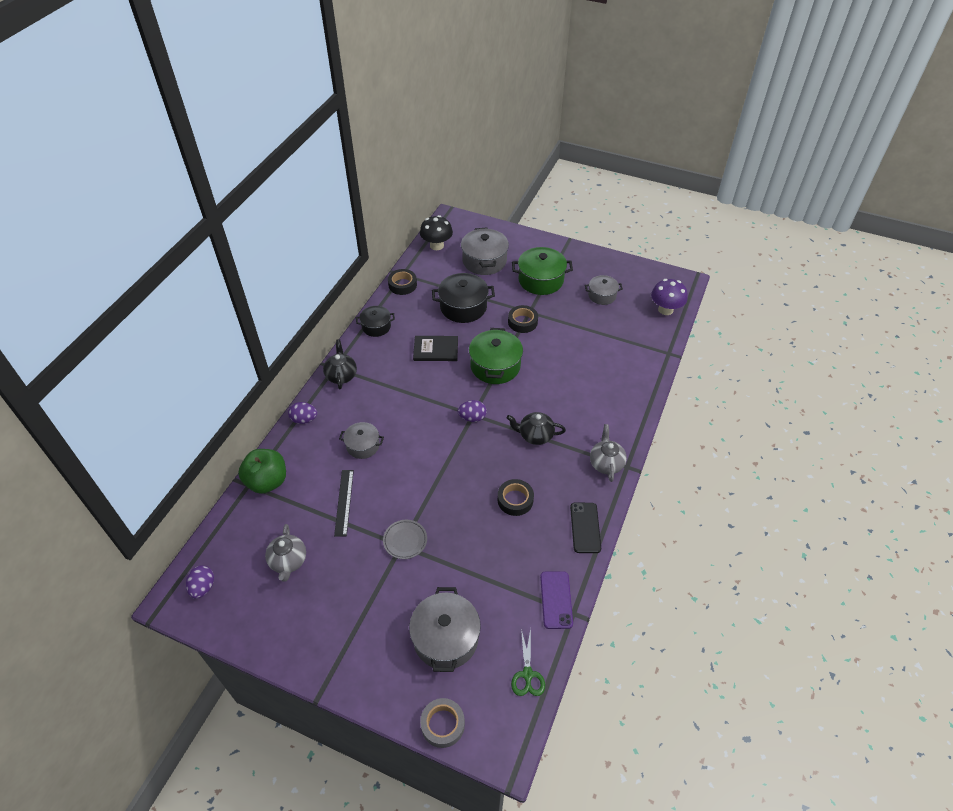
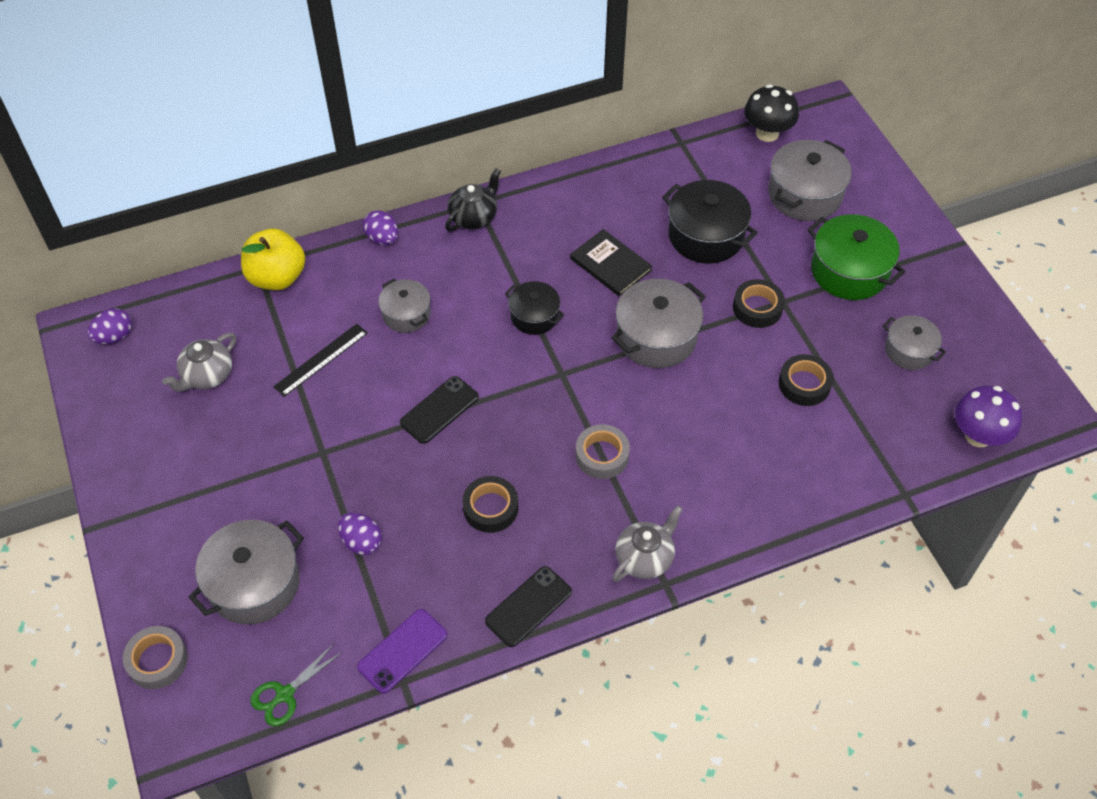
camera: 45 degrees right, 5 degrees up
(267, 481) = (277, 277): green apple -> yellow apple
(376, 327) = (576, 187): black pot -> black pot (534, 316)
(402, 285) = (665, 156): black tape -> black tape (804, 384)
(405, 540) = (331, 451): grey plate -> none
(436, 476) = (439, 410): none -> black phone
(472, 417) = (556, 376): purple egg -> purple egg (361, 542)
(495, 366) = (656, 337): green pot -> grey pot
(535, 435) = (602, 455): black teapot -> grey tape

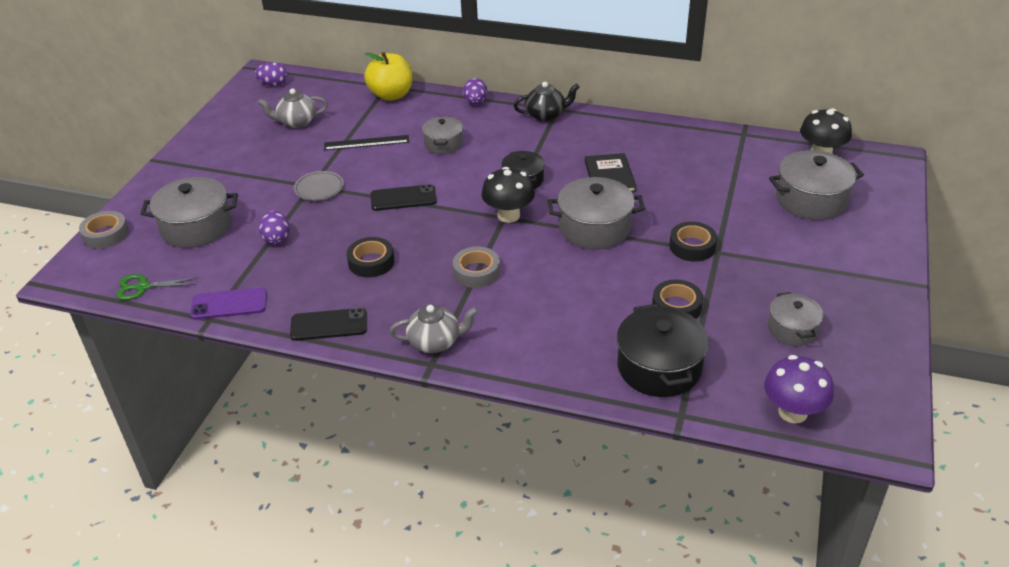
camera: 40 degrees right, 15 degrees down
(336, 451) = (319, 188): none -> grey plate
(564, 369) = (508, 215): none -> black mushroom
(706, 236) = (700, 190): black pot -> black pot (659, 367)
(849, 271) = (796, 259): green pot -> none

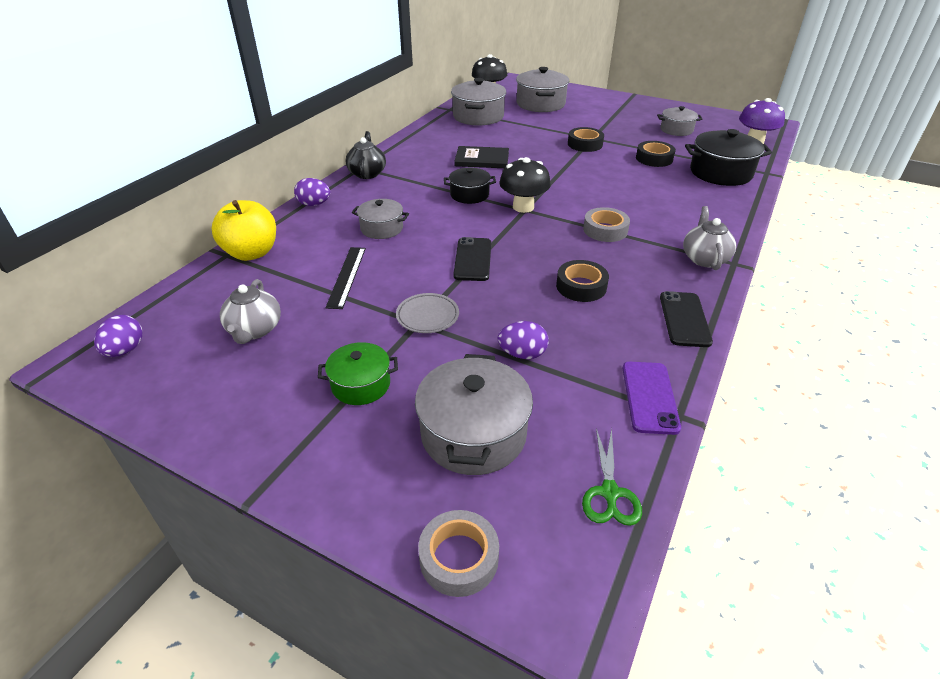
camera: 80 degrees left, 0 degrees up
(243, 175) = (361, 384): none -> green pot
(594, 228) = (553, 174): grey pot -> grey pot (478, 116)

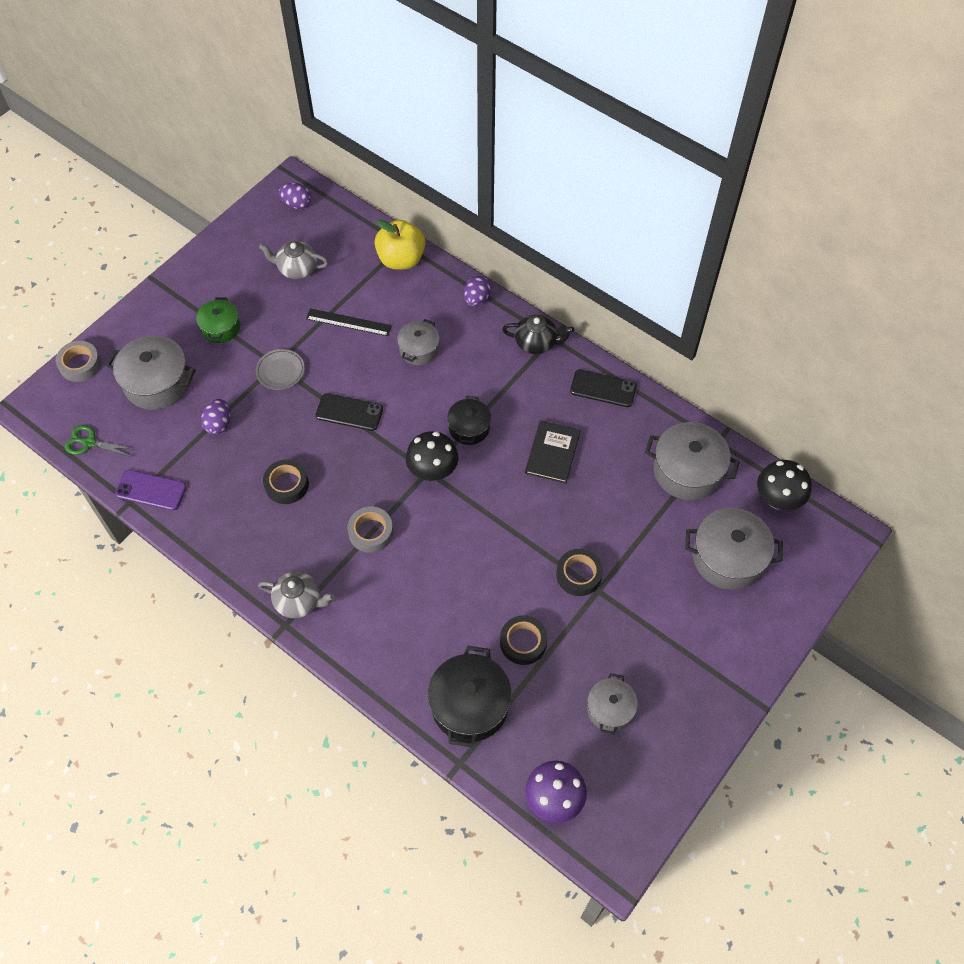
camera: 100 degrees right, 20 degrees up
(684, 319) = (221, 547): black phone -> black phone (603, 389)

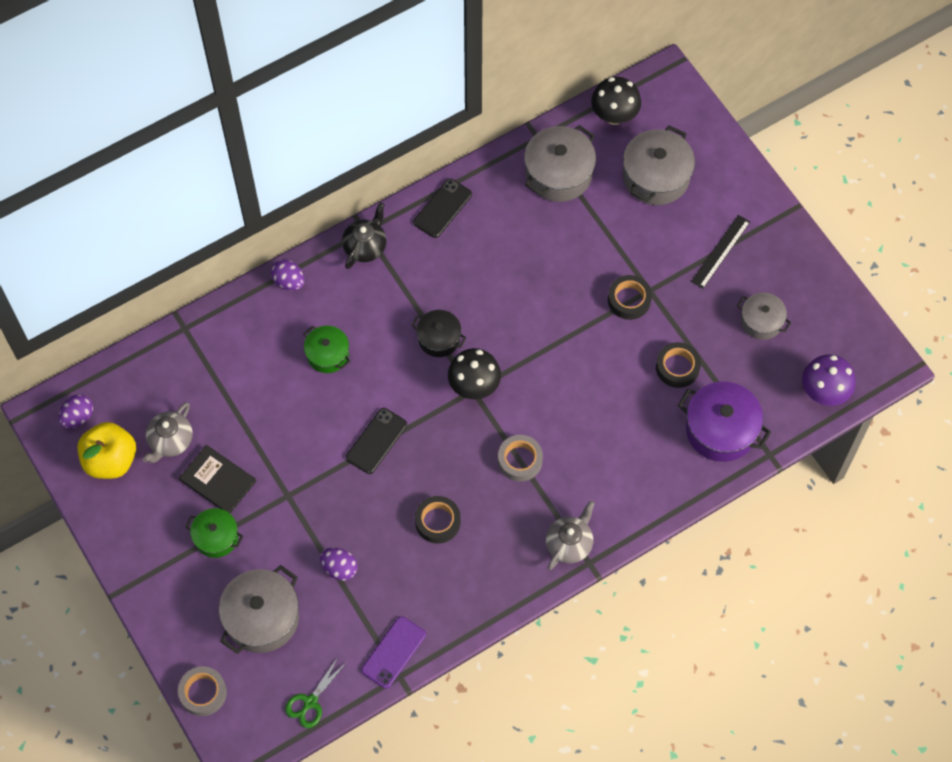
camera: 70 degrees left, 5 degrees up
(280, 371) = (298, 492): grey plate -> none
(348, 322) = (264, 410): black ruler -> black ruler (720, 251)
(401, 259) = (205, 336): yellow apple -> yellow apple (111, 460)
(419, 349) = (327, 354): grey pot -> green pot
(469, 705) = (721, 430): black pot -> purple pot
(552, 453) = (496, 276): black book -> black book (218, 480)

